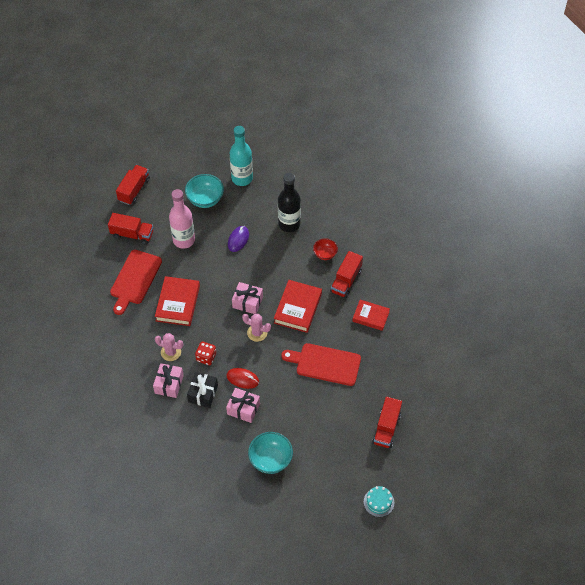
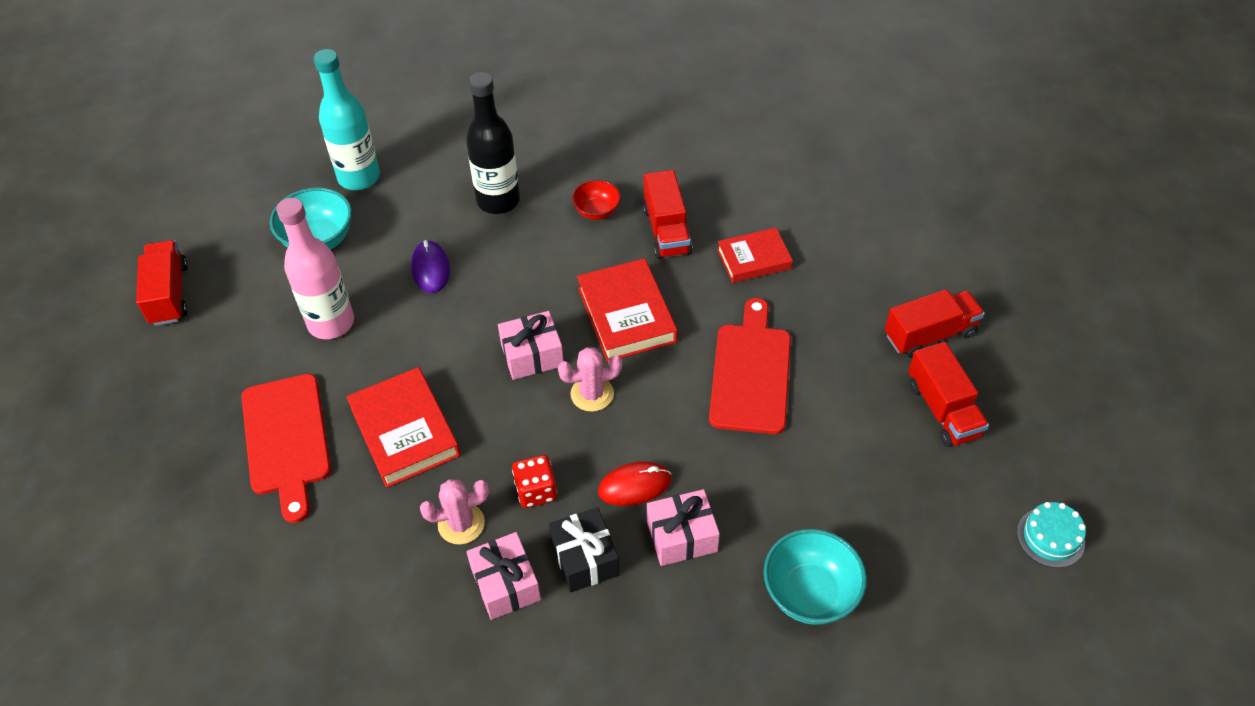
camera: 35 degrees left, 5 degrees down
(132, 234) = (222, 367): red truck -> red truck (930, 335)
(325, 364) = (751, 373): red cutting board -> red cutting board turned 120 degrees clockwise

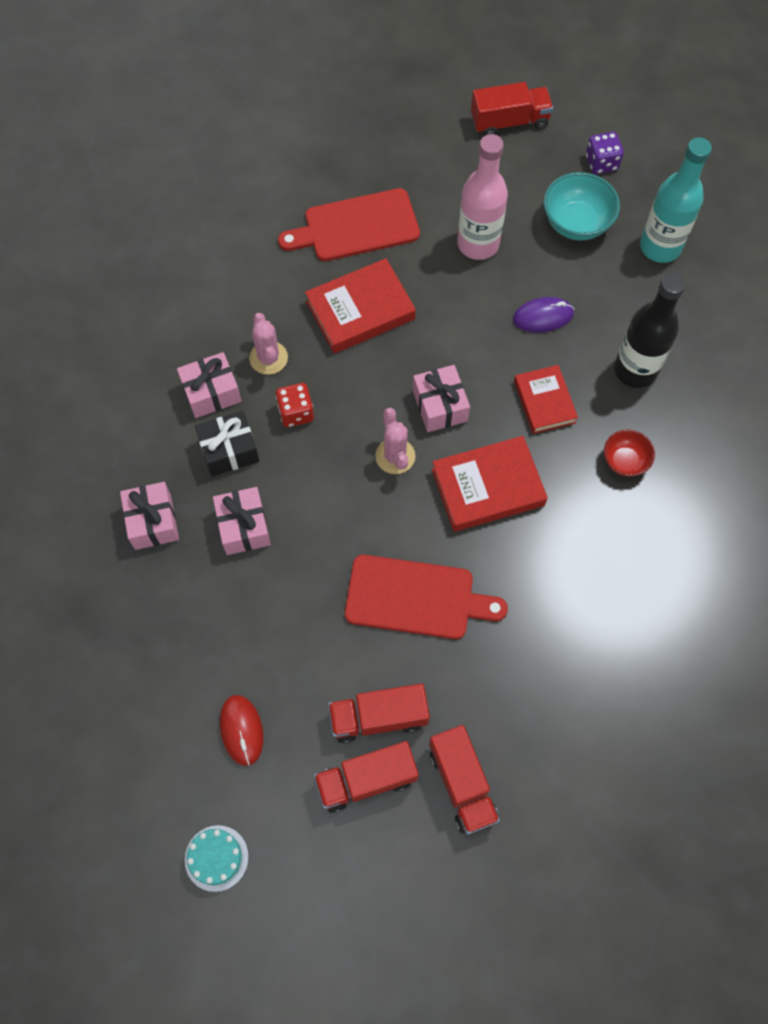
camera: 90 degrees right, 15 degrees up
(245, 218) = (601, 163): none -> purple dice
(634, 486) = (296, 490): red mouse -> red mouse (241, 730)
(666, 231) = (600, 528): red truck -> red truck (378, 717)
(680, 637) = (153, 522): none -> pink gift
(754, 259) = (563, 613): red book -> red book (544, 402)
(810, 593) = (181, 628): turquoise bowl -> none

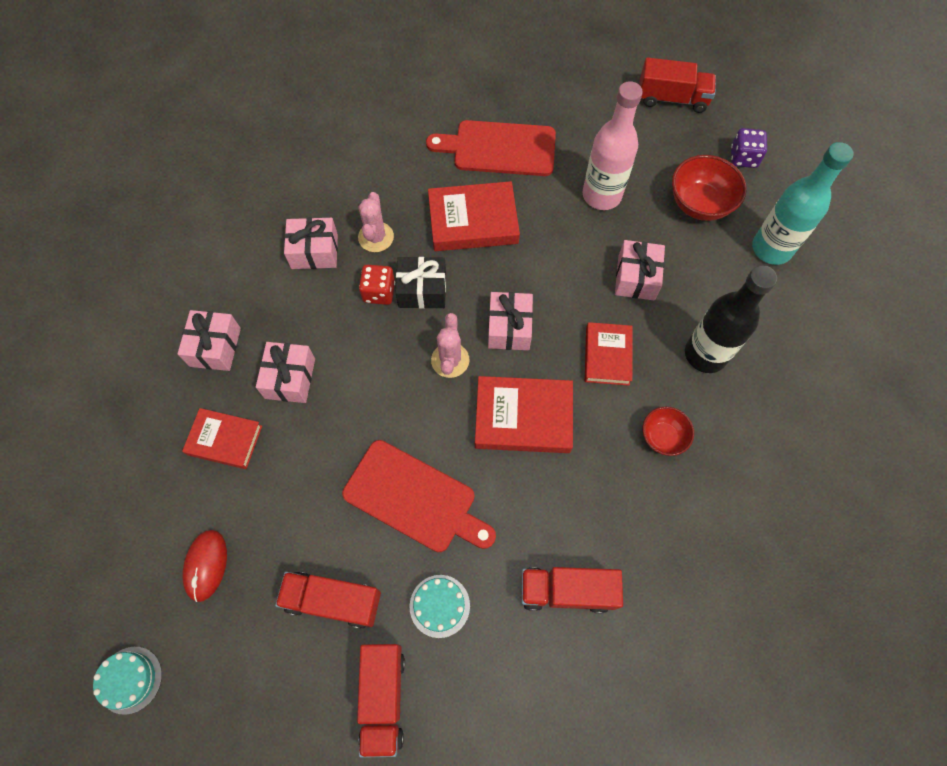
camera: 20 degrees right, 0 degrees up
(205, 608) = (225, 440): none -> red book
(229, 450) = (307, 306): black gift -> black gift (422, 290)
(366, 780) = (296, 658): red truck -> red truck (566, 591)
(480, 686) = (439, 606): none -> turquoise cake
(543, 317) = (636, 278): purple mouse -> pink gift
(576, 223) = (699, 204): turquoise bowl -> red bowl

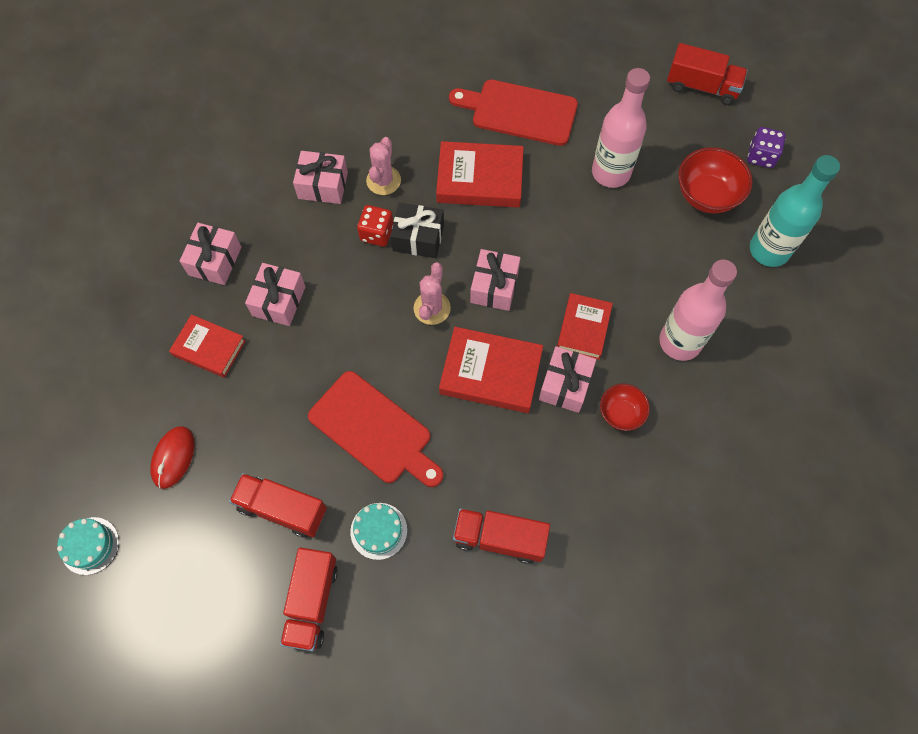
camera: 10 degrees right, 0 degrees up
(636, 278) = (627, 258): pink gift -> pink gift (565, 385)
(705, 354) = (680, 342): black bottle -> pink bottle

